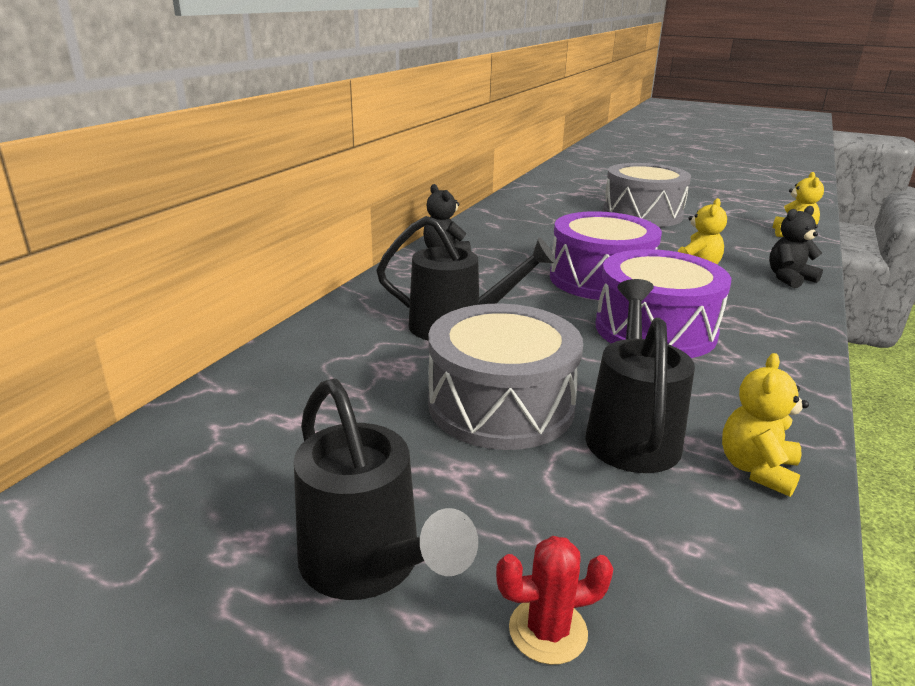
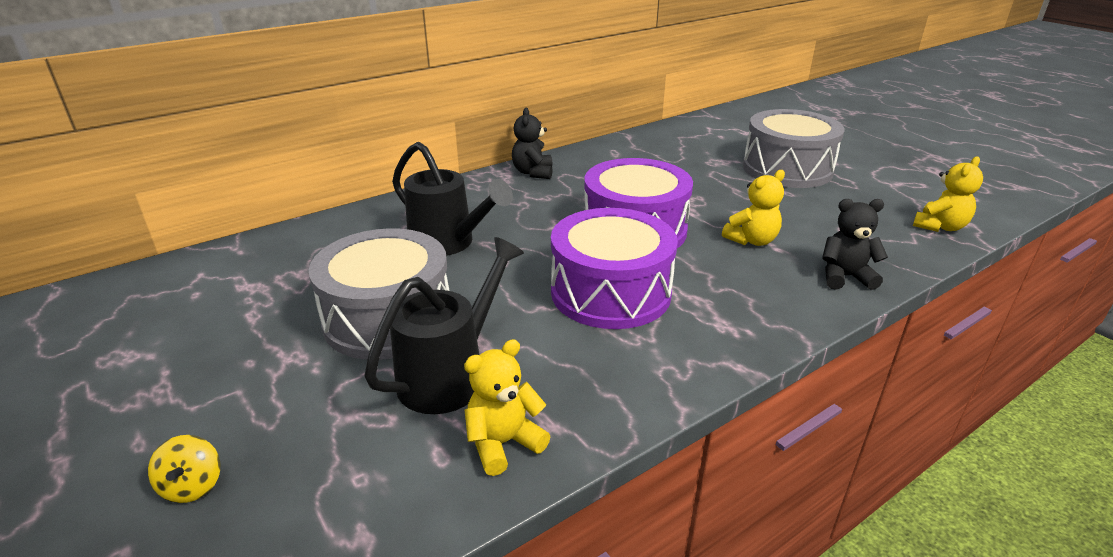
camera: 30 degrees right, 5 degrees up
(368, 566) = (159, 399): black watering can -> none
(548, 631) = (193, 486): red cactus -> yellow spinning top

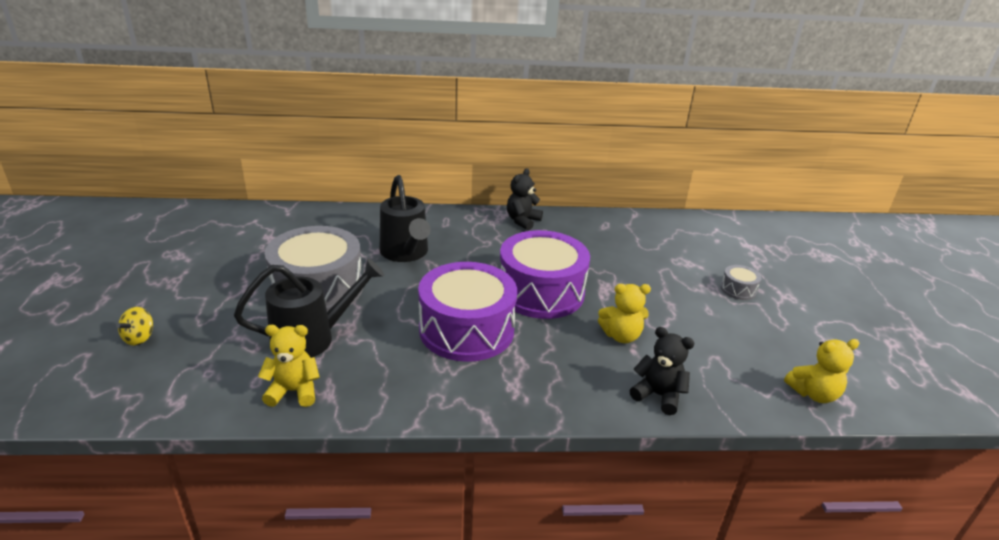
camera: 30 degrees right, 0 degrees up
(787, 169) = (738, 289): grey drum -> grey drum, size x0.41

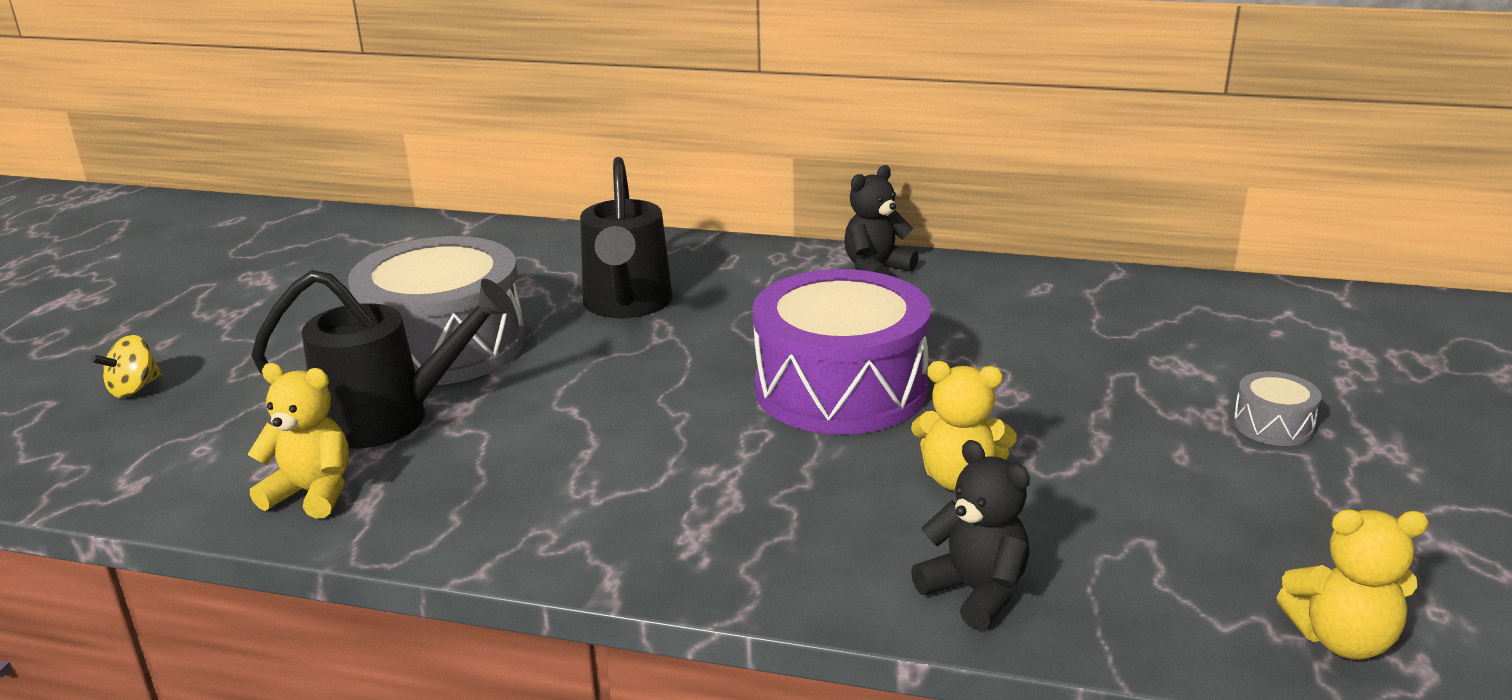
camera: 20 degrees right, 5 degrees down
(466, 330) = (662, 435): purple drum -> none

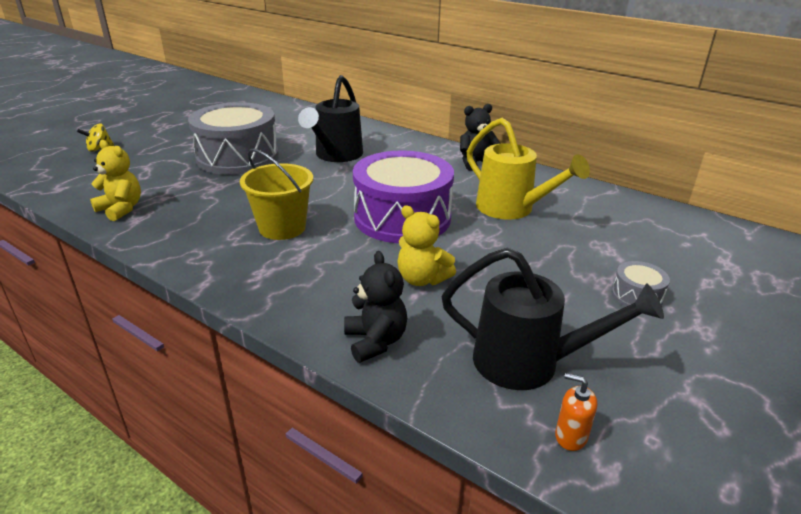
camera: 20 degrees right, 5 degrees up
(390, 418) = (184, 184): black watering can -> black watering can (529, 363)
(654, 453) = (282, 228): none -> yellow bucket
(997, 335) = (512, 209): none -> yellow watering can
(1341, 639) = (570, 436): yellow teddy bear -> orange soap dispenser

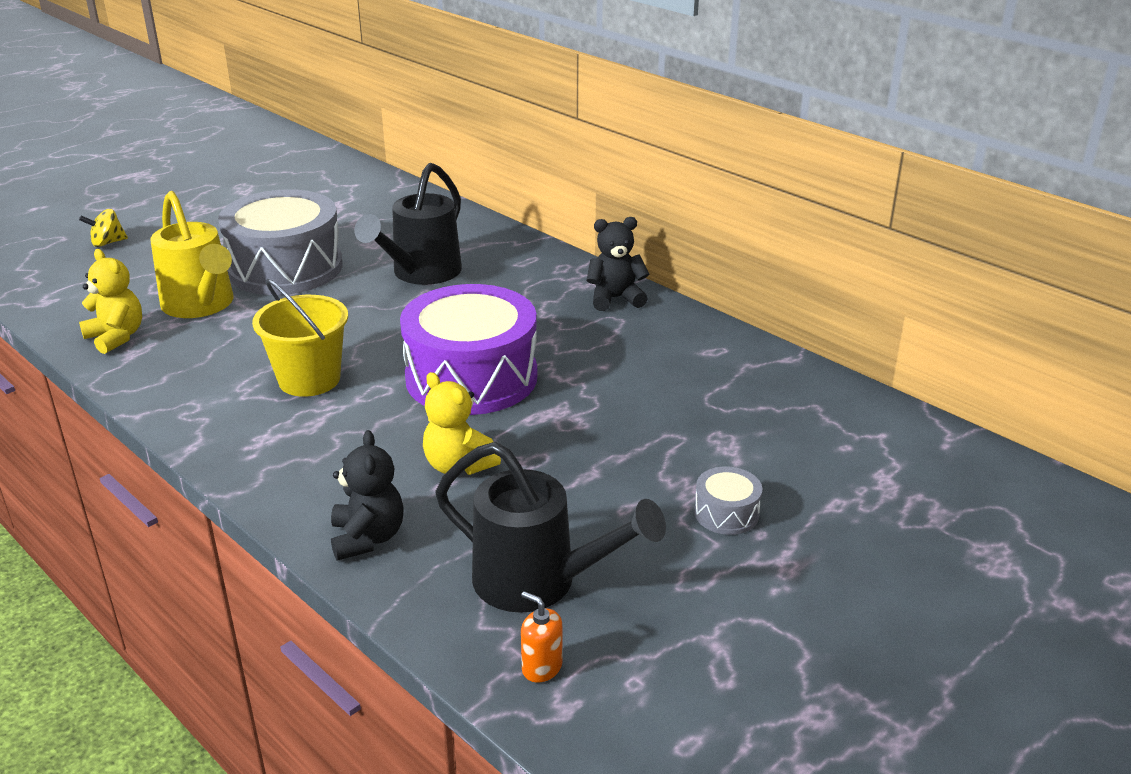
camera: 10 degrees right, 0 degrees up
(512, 209) = (628, 376): yellow watering can -> yellow watering can (201, 305)

